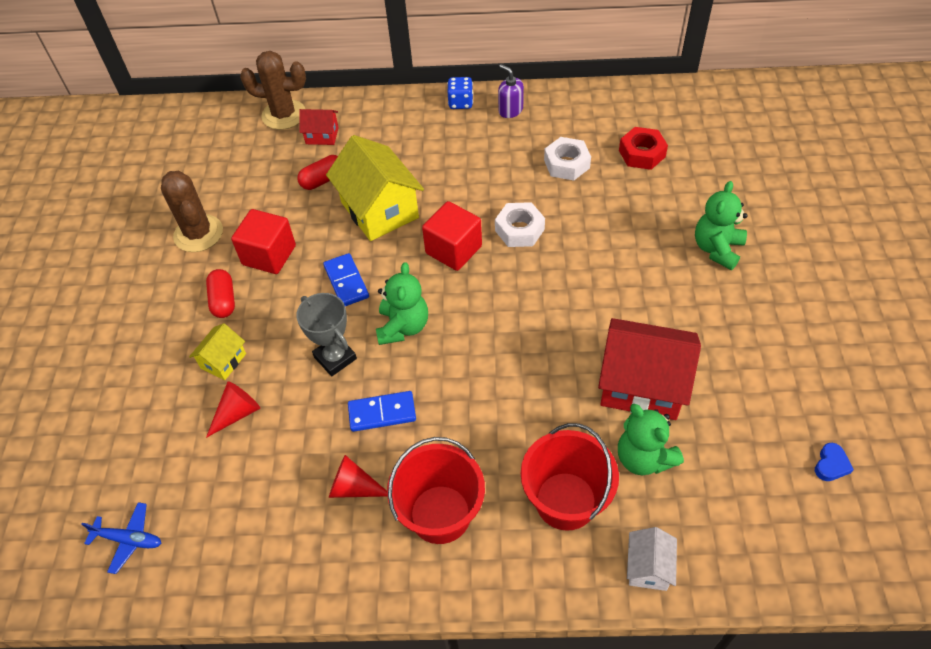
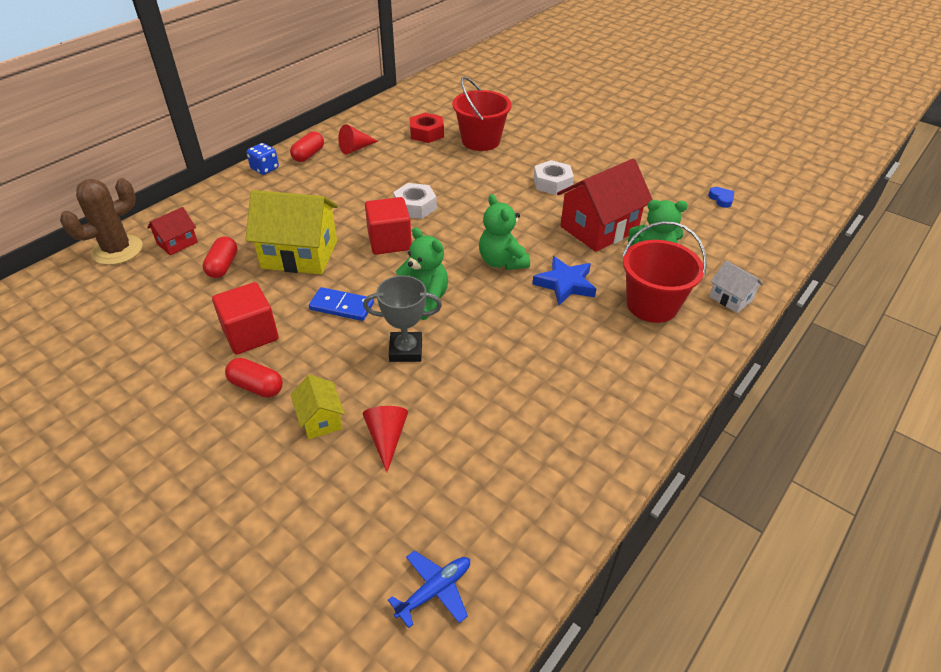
camera: 55 degrees left, 10 degrees down
(198, 234) = (157, 365): brown cactus -> none
(354, 487) = (537, 402): red cone -> red cone (355, 148)
(382, 413) = (487, 352): blue domino -> none
(440, 514) = (606, 368): red bucket -> red bucket (481, 141)
(510, 110) = (308, 155): purple soap dispenser -> red capsule
(525, 411) = (565, 284): none -> blue star
(566, 164) = (390, 161): white nut -> white nut (552, 183)
(717, 249) = (535, 151): green teddy bear -> green teddy bear (502, 262)

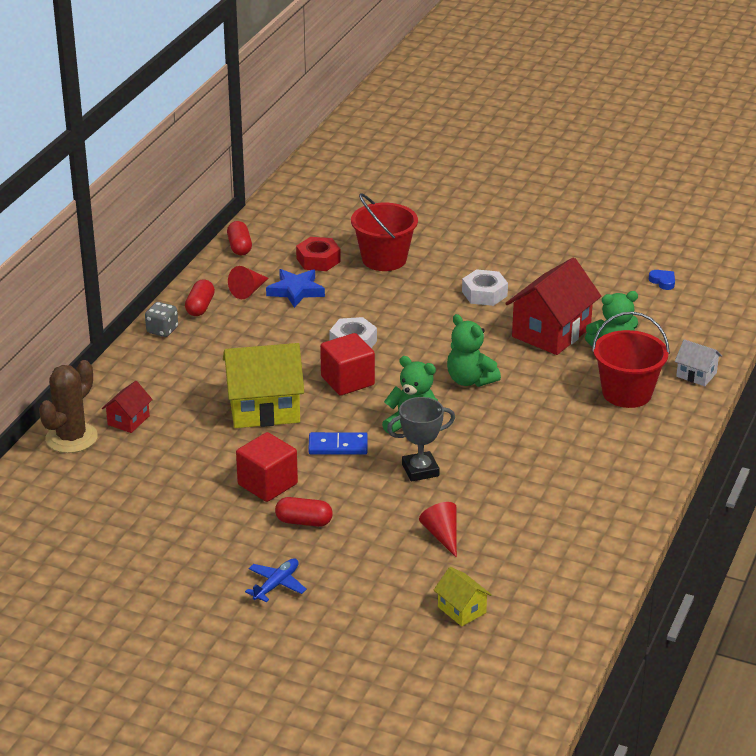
camera: 15 degrees left, 10 degrees down
(223, 266) = (194, 433): red capsule -> red capsule (239, 247)
(265, 169) = (162, 330): blue dice -> grey dice
(320, 419) = (377, 534): yellow house -> yellow house (462, 610)
(435, 590) = (534, 616): blue plane -> blue plane (276, 584)
(565, 284) = (539, 389): blue star -> blue star (296, 291)

